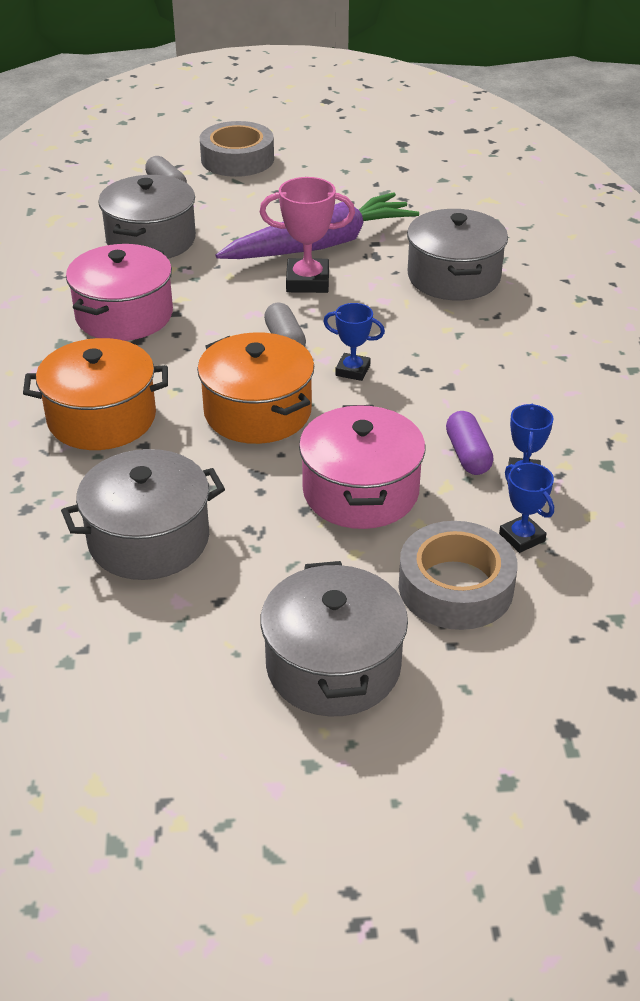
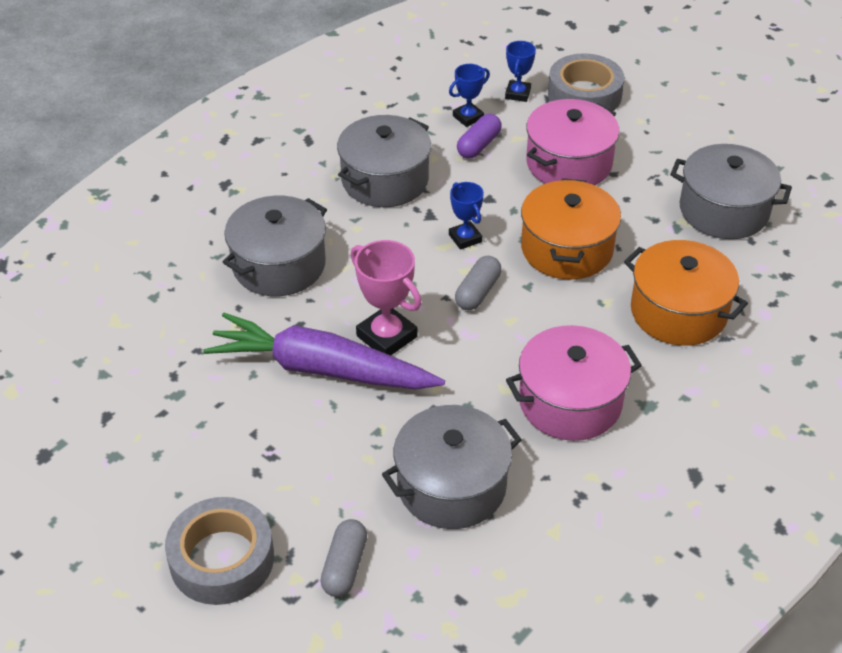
camera: 135 degrees left, 5 degrees up
(333, 665) = (688, 100): grey pot -> grey pot (385, 180)

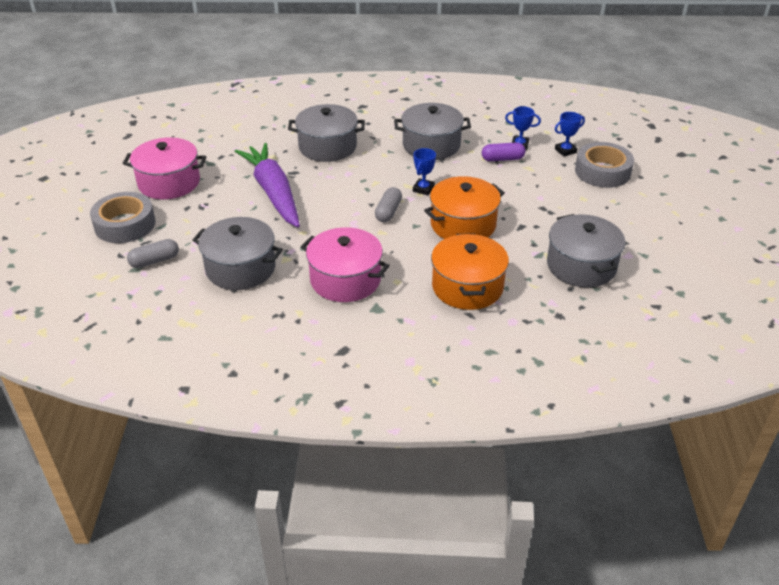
camera: 50 degrees right, 5 degrees down
(387, 336) = (319, 200): pink trophy -> none
(477, 292) = (388, 212): grey capsule -> grey capsule turned 60 degrees counterclockwise
(569, 163) = (534, 193): pink pot -> pink pot (169, 182)

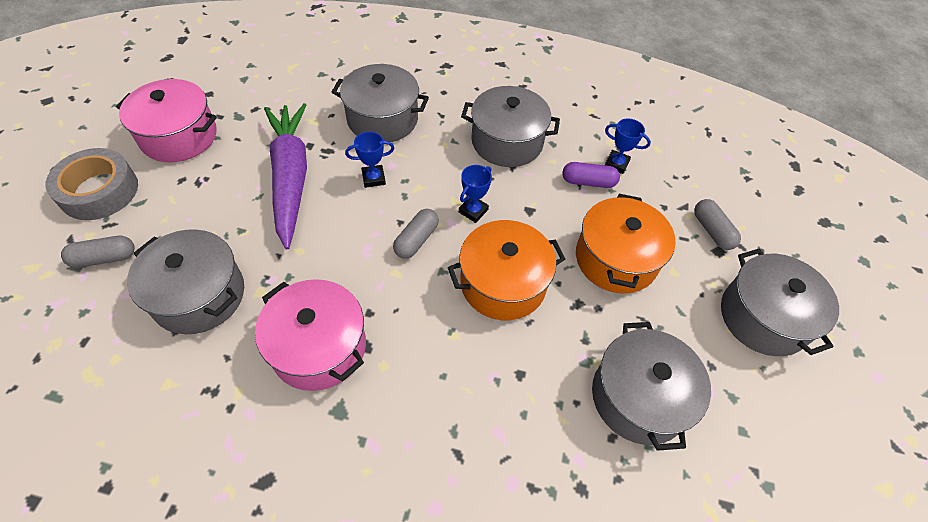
camera: 10 degrees right, 15 degrees up
(467, 287) = (472, 399): orange pot -> orange pot (616, 259)
(565, 151) = (672, 185): blue trophy -> blue trophy (373, 178)
(602, 172) = (712, 231): grey tape -> grey capsule
(652, 211) = (763, 317): none -> grey pot

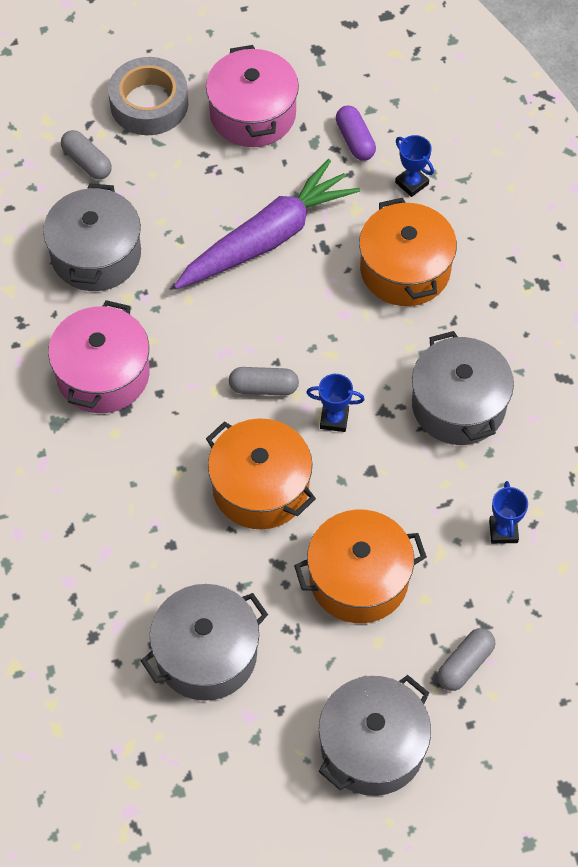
camera: 65 degrees right, 5 degrees up
(373, 178) = (315, 308): blue trophy -> blue trophy (411, 183)
(382, 119) = (405, 269): grey pot -> orange pot
(588, 182) = (453, 512): purple capsule -> purple capsule (355, 140)

